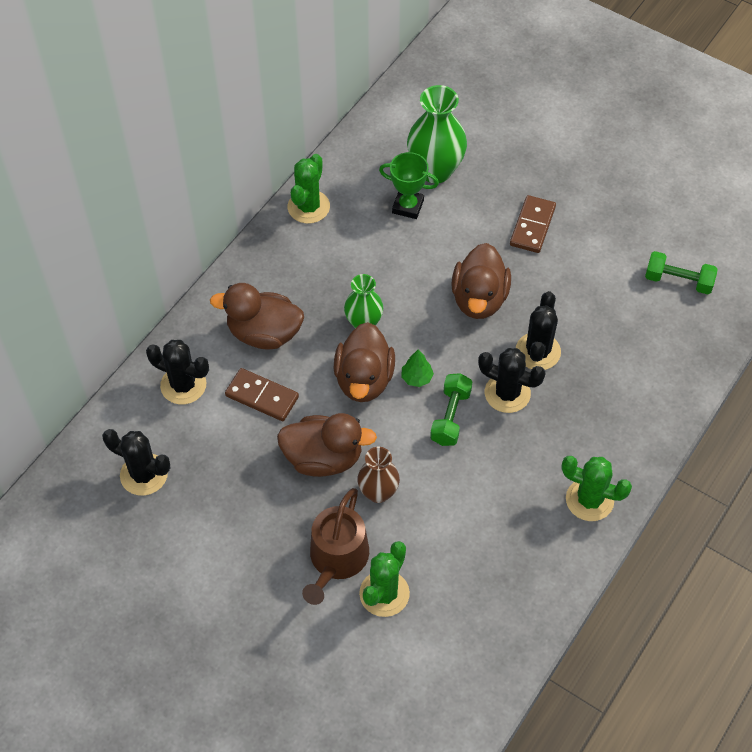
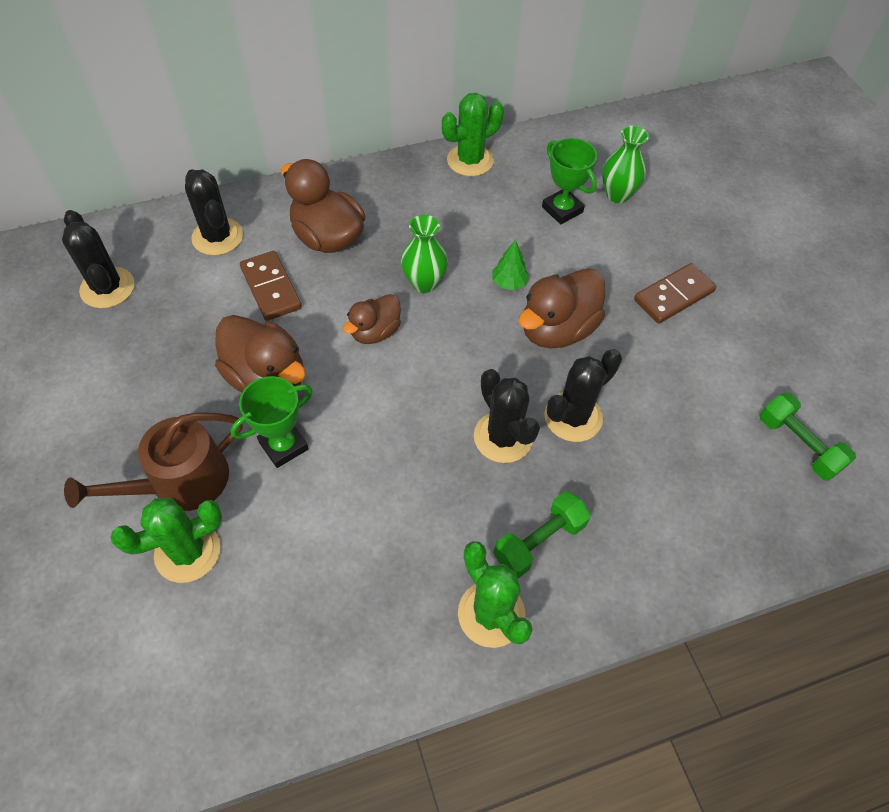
camera: 35 degrees right, 0 degrees up
(364, 379) = (375, 332): brown duck -> brown duck, size x0.61
(378, 492) = (283, 445): brown vase -> green trophy
(416, 378) = (426, 362): green tree -> green tree (509, 283)
(435, 170) = (617, 195): green vase -> green vase, size x0.62
(450, 417) = (423, 421): green dumbbell -> green dumbbell (539, 541)

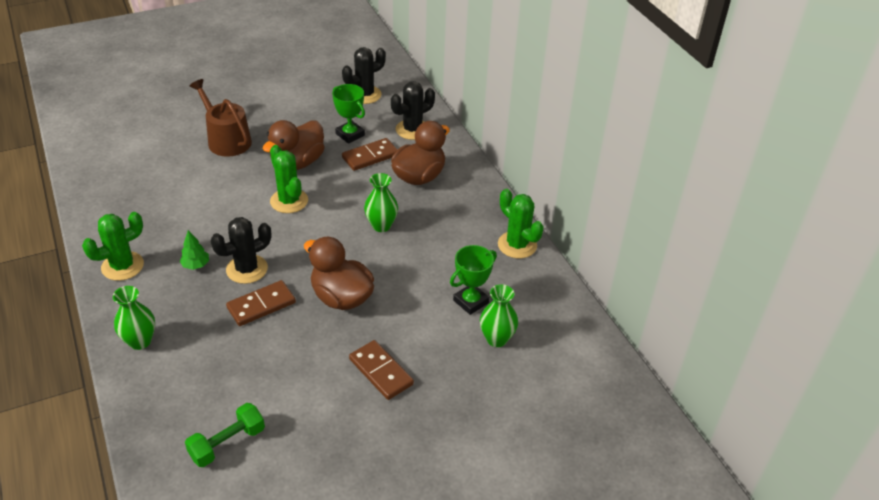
camera: 85 degrees right, 15 degrees down
(187, 551) = (183, 148): green cactus -> green cactus (289, 201)
(283, 445) = (247, 174): green trophy -> green trophy (350, 134)
(375, 332) = (335, 205): brown duck -> none
(509, 283) = (386, 270): green tree -> green tree (196, 265)
(539, 541) = (166, 287): green dumbbell -> none
(573, 417) = (261, 305): black cactus -> brown domino
(647, 565) = (140, 341): none -> green vase

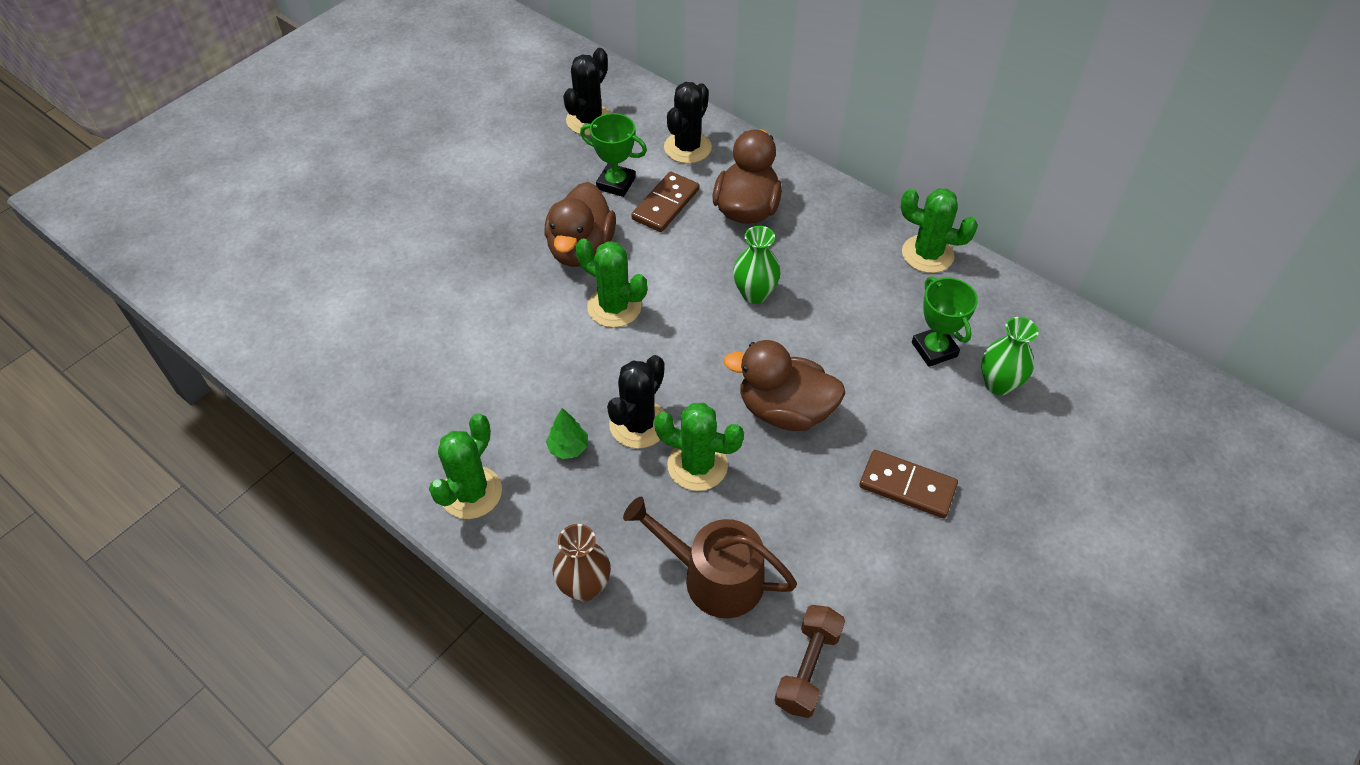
camera: 25 degrees left, 10 degrees up
(140, 341) = (584, 587): green vase -> brown vase
(226, 140) = (460, 252): brown watering can -> brown watering can (713, 577)
(227, 443) = (808, 668): green dumbbell -> brown dumbbell
(261, 305) = (697, 465): brown domino -> green cactus
(471, 301) = (934, 349): green trophy -> green trophy turned 45 degrees counterclockwise

